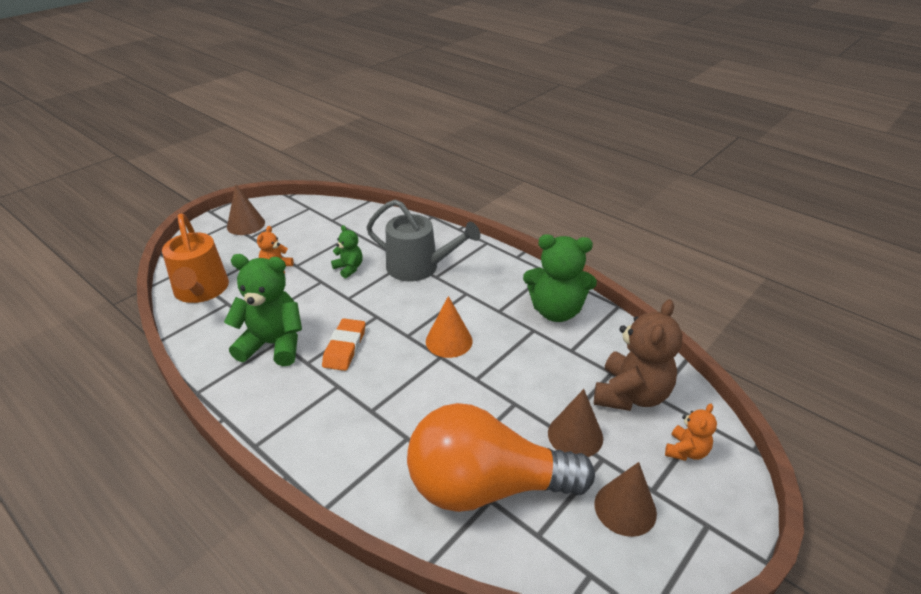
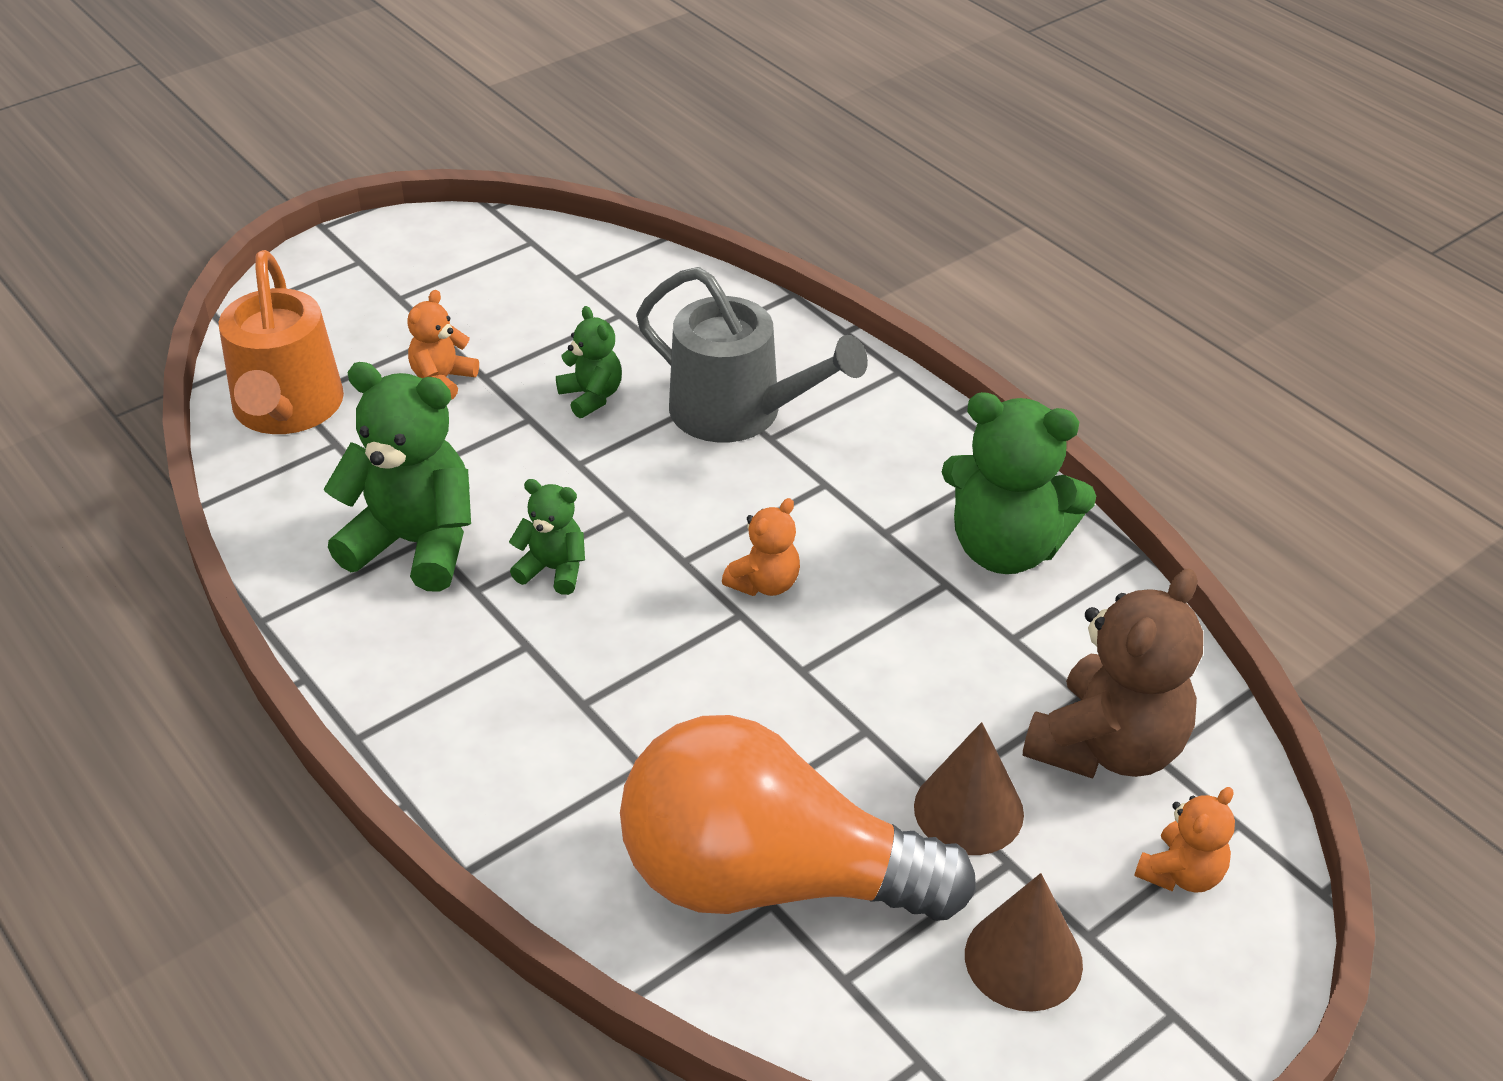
camera: 10 degrees right, 5 degrees up
(246, 224) = (392, 267): brown cone -> none
(345, 348) = (553, 569): orange eraser -> green teddy bear
(449, 341) = (765, 583): orange cone -> orange teddy bear

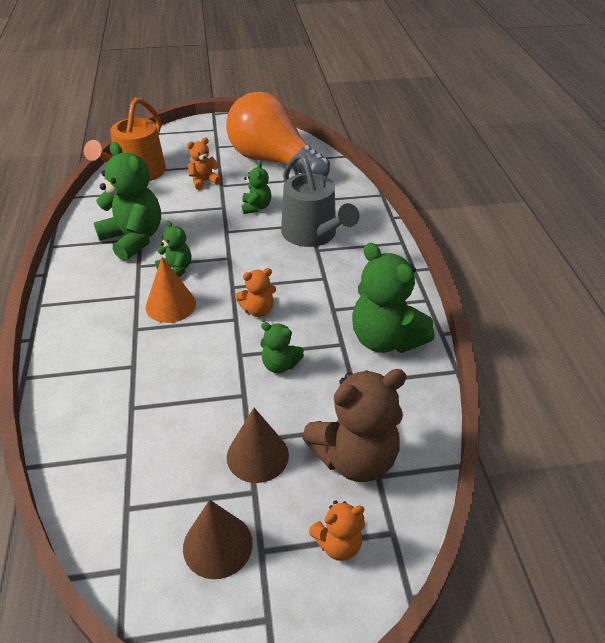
camera: 30 degrees right, 0 degrees up
(606, 636) = (170, 305): none -> orange cone
(770, 879) = (138, 443): orange light bulb -> orange light bulb (273, 161)
(880, 658) = (280, 365): none -> green teddy bear

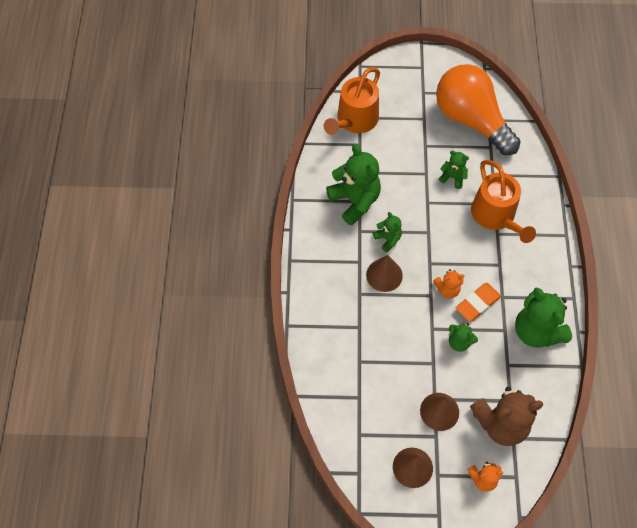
camera: 10 degrees right, 20 degrees up
(170, 305) = (384, 275): orange cone -> brown cone
(204, 181) = (411, 139): orange teddy bear -> none
(256, 207) = (453, 177): green teddy bear -> green teddy bear turned 75 degrees counterclockwise
(300, 320) = (477, 303): none -> orange eraser
(312, 234) = (495, 216): grey watering can -> orange watering can

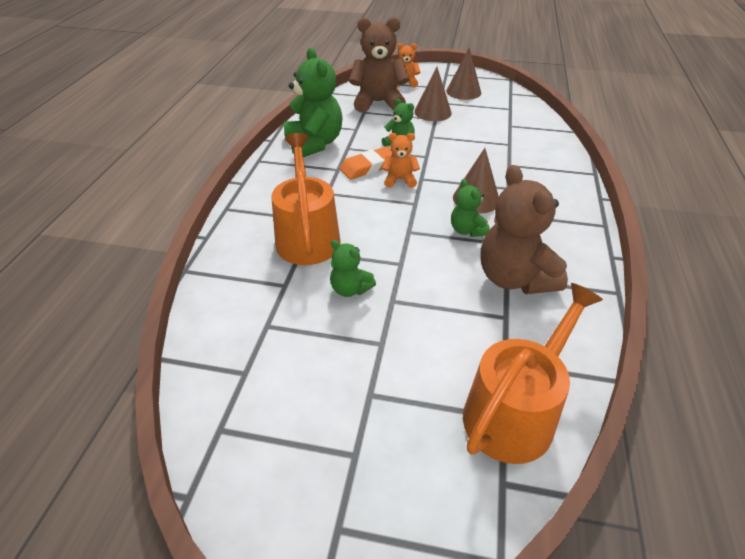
camera: 170 degrees left, 20 degrees down
(355, 201) = (514, 278): green teddy bear -> brown teddy bear
(471, 120) = (278, 377): orange light bulb -> none

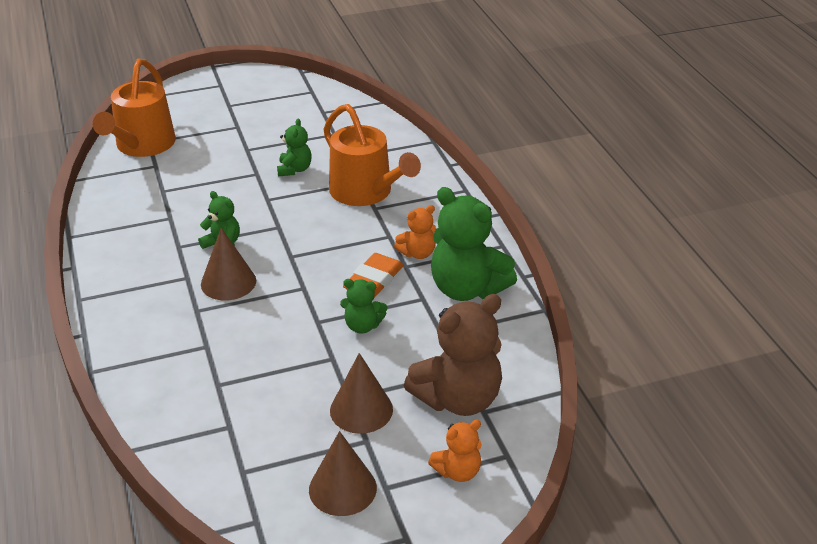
camera: 150 degrees right, 5 degrees down
(350, 289) = (294, 169): green teddy bear -> green teddy bear turned 90 degrees clockwise
(400, 180) = (325, 276): orange teddy bear -> orange teddy bear (417, 253)
(514, 278) = (163, 219): brown teddy bear -> none

